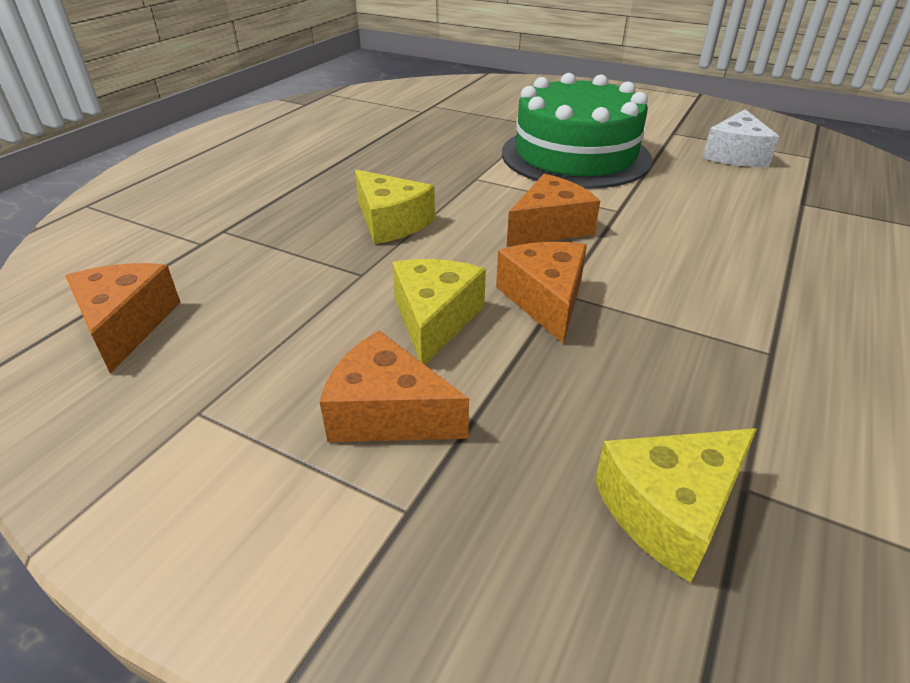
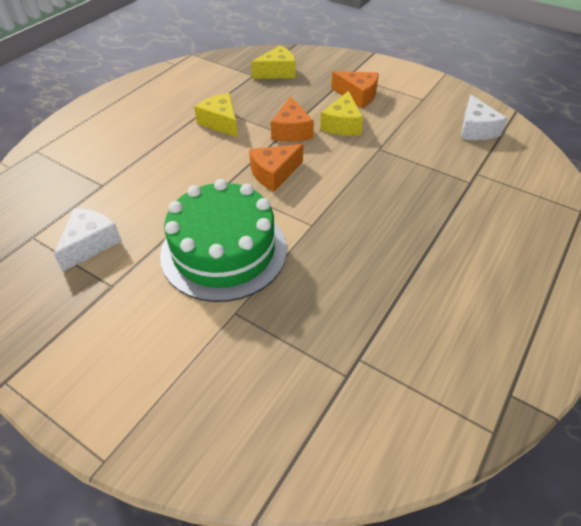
camera: 175 degrees left, 10 degrees up
(126, 325) = (476, 129): orange cheese -> white cheese
(391, 222) = (369, 183): yellow cheese -> yellow cheese (221, 122)

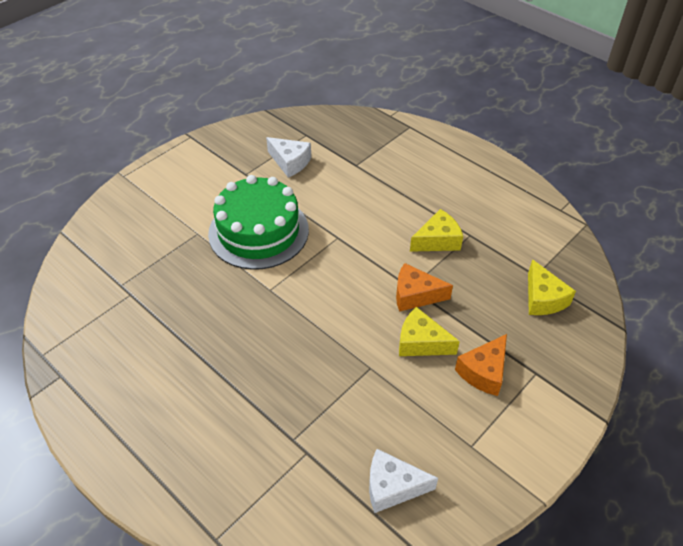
camera: 100 degrees right, 0 degrees up
(274, 174) = (346, 272): orange cheese -> none

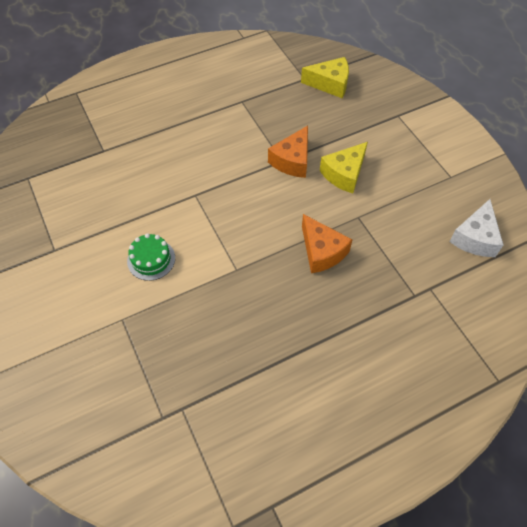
camera: 70 degrees left, 10 degrees up
(258, 231) = (151, 259): green cake -> green cake, size x0.42
(290, 162) = (62, 204): white cheese -> none
(437, 240) = (237, 124): yellow cheese -> none
(484, 372) = (387, 145): orange cheese -> orange cheese (322, 251)

